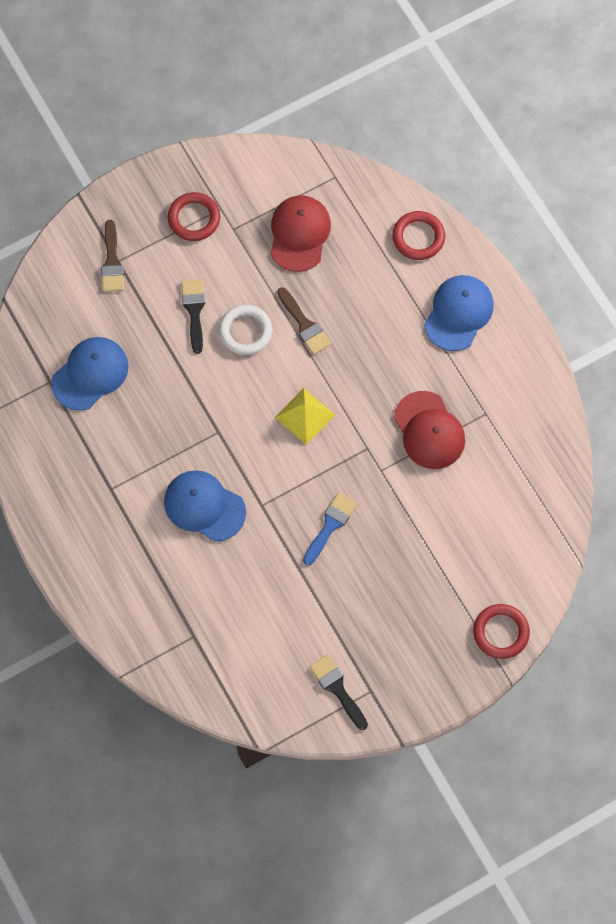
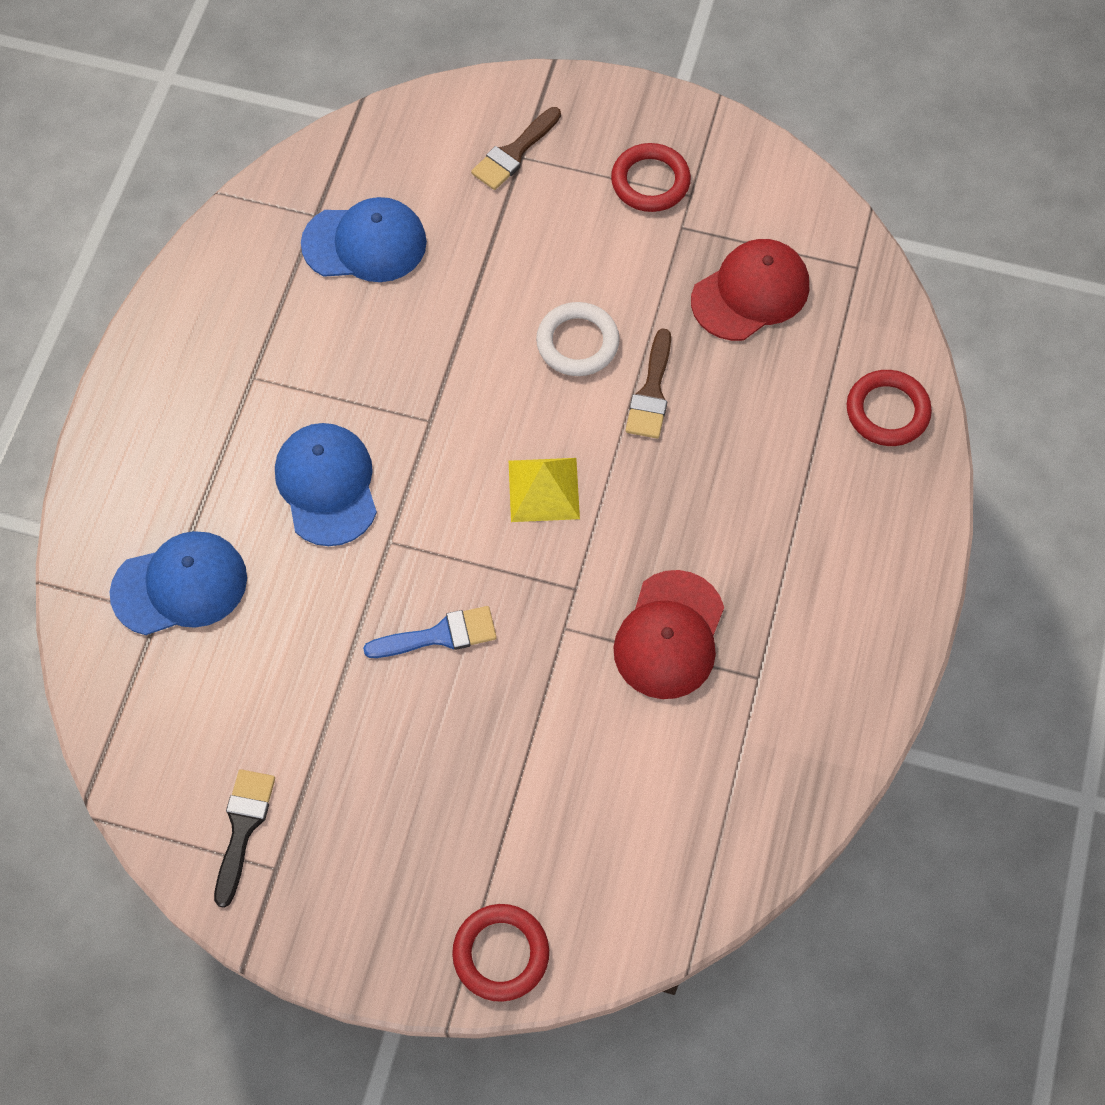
camera: 45 degrees right, 5 degrees down
(194, 311) = (546, 274): black brush -> none
(458, 313) = (847, 535): blue cap -> blue cap (180, 585)

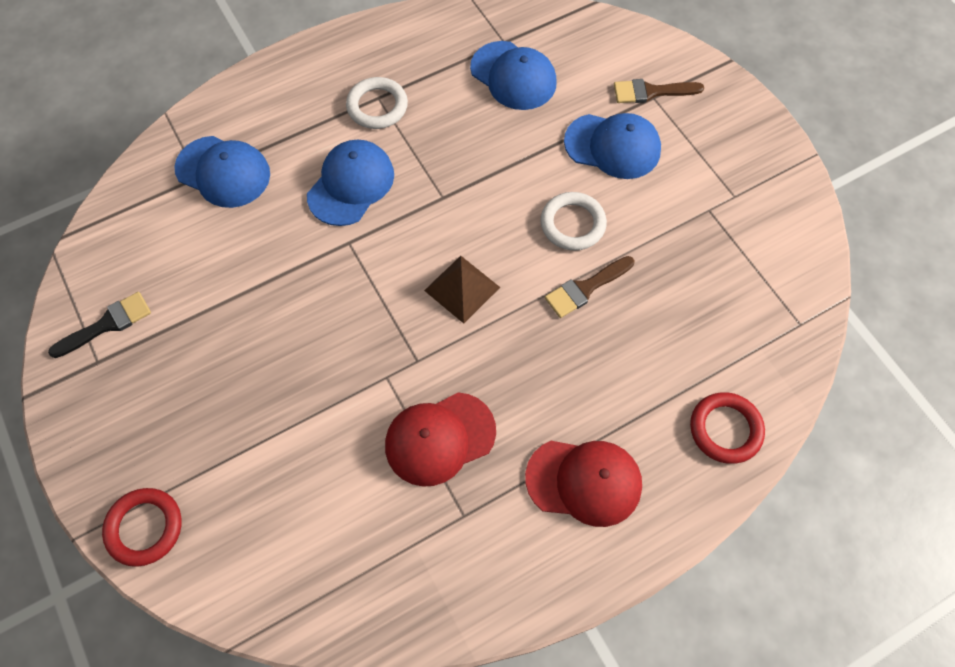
camera: 45 degrees right, 0 degrees up
(262, 386) = (377, 106): none -> white ring
(440, 635) = (316, 317): blue brush -> none
(535, 237) = (613, 146): none -> blue cap
(543, 489) = (462, 289): yellow pyramid -> brown pyramid
(650, 181) = (717, 169): red ring -> none
(750, 293) = (711, 282): red cap -> red cap (584, 481)

